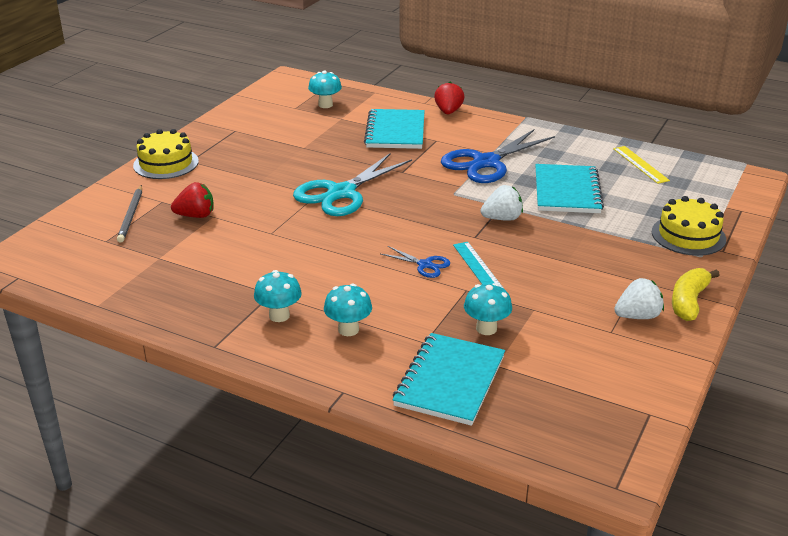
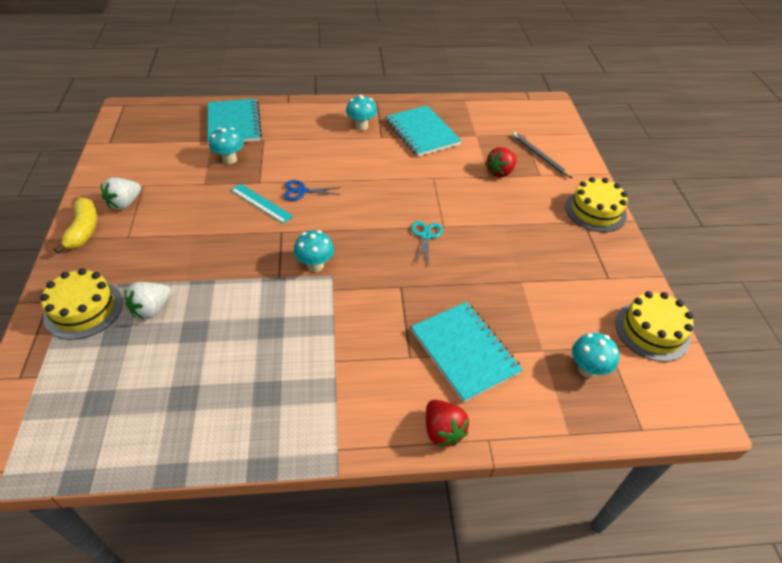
camera: 145 degrees right, 15 degrees up
(255, 104) = (652, 331): none -> yellow cake
(341, 193) = (426, 236): turquoise scissors -> turquoise scissors, size x0.46
(348, 329) = (314, 131): turquoise mushroom -> turquoise mushroom (315, 265)
(486, 162) = (330, 338): blue scissors -> none
(502, 218) = (269, 261): white strawberry -> white strawberry (151, 309)
(567, 191) = (223, 326): turquoise notebook -> turquoise notebook (422, 133)
(640, 164) = (148, 420): yellow ruler -> none

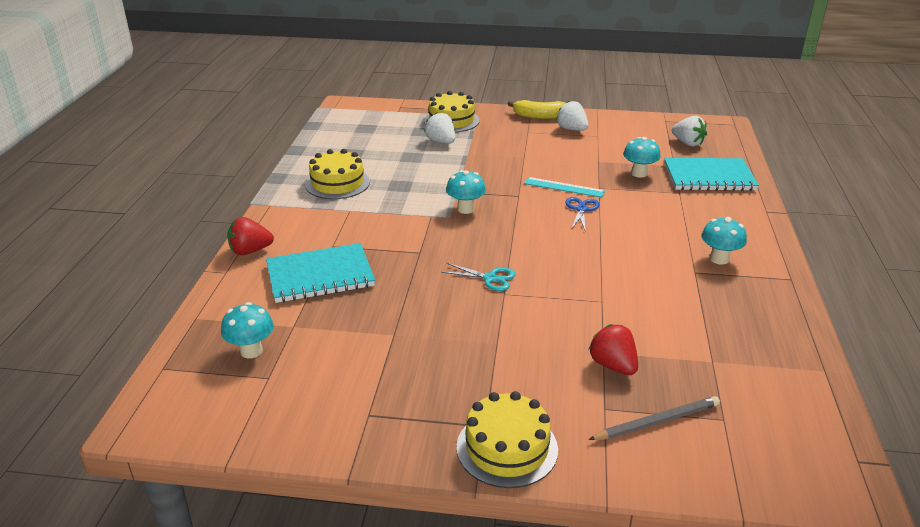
camera: 105 degrees right, 15 degrees down
(165, 131) = (687, 143): none -> white strawberry
(261, 203) = (564, 187): turquoise ruler -> turquoise ruler turned 60 degrees clockwise
(422, 133) = (711, 308): turquoise notebook -> none
(652, 331) = (266, 425): yellow cake -> yellow cake (337, 183)

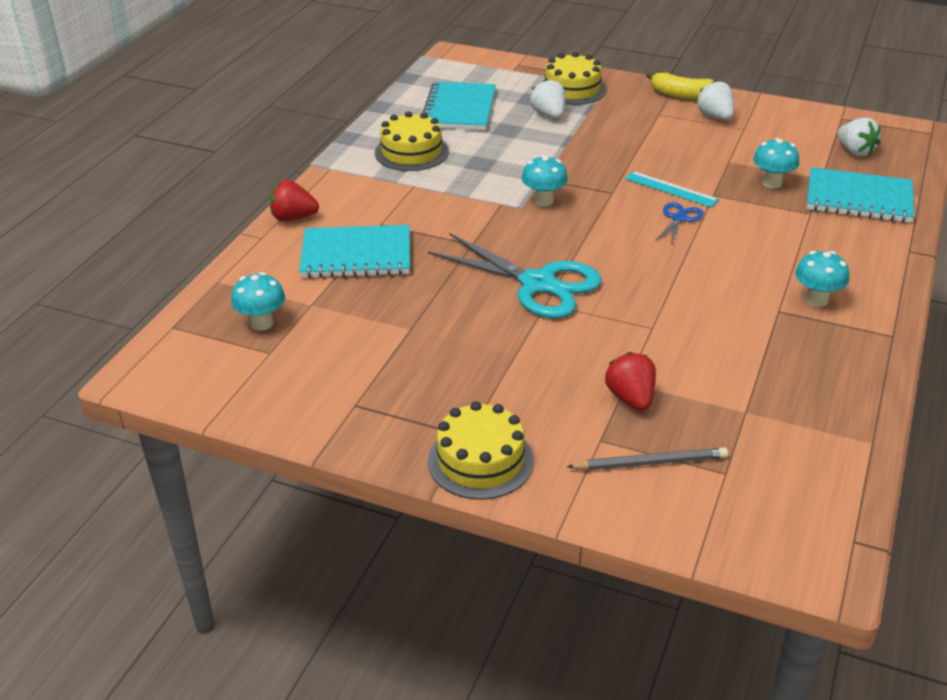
camera: 15 degrees right, 5 degrees up
(365, 145) = (459, 109): none -> turquoise notebook
(490, 278) = (538, 284): turquoise scissors -> turquoise scissors, size x2.16

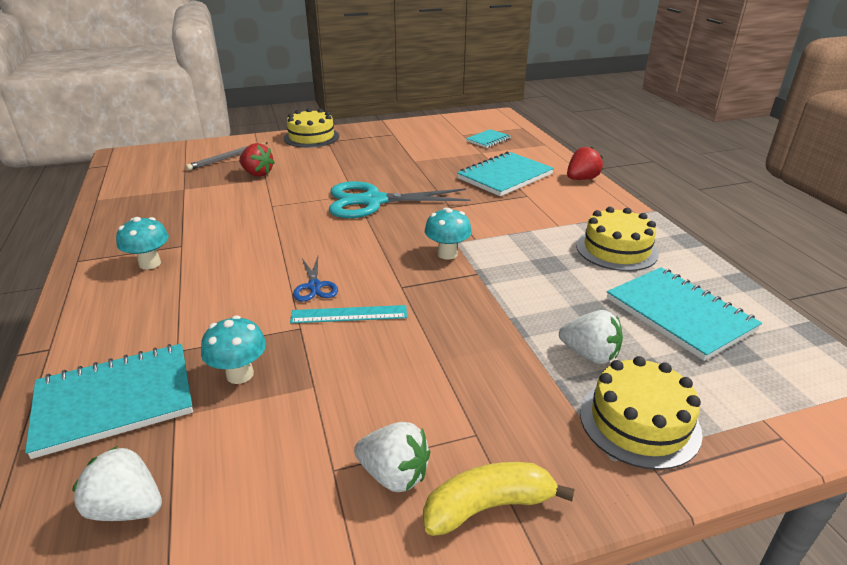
camera: 140 degrees right, 5 degrees down
(262, 323) = (488, 140): turquoise mushroom -> turquoise notebook

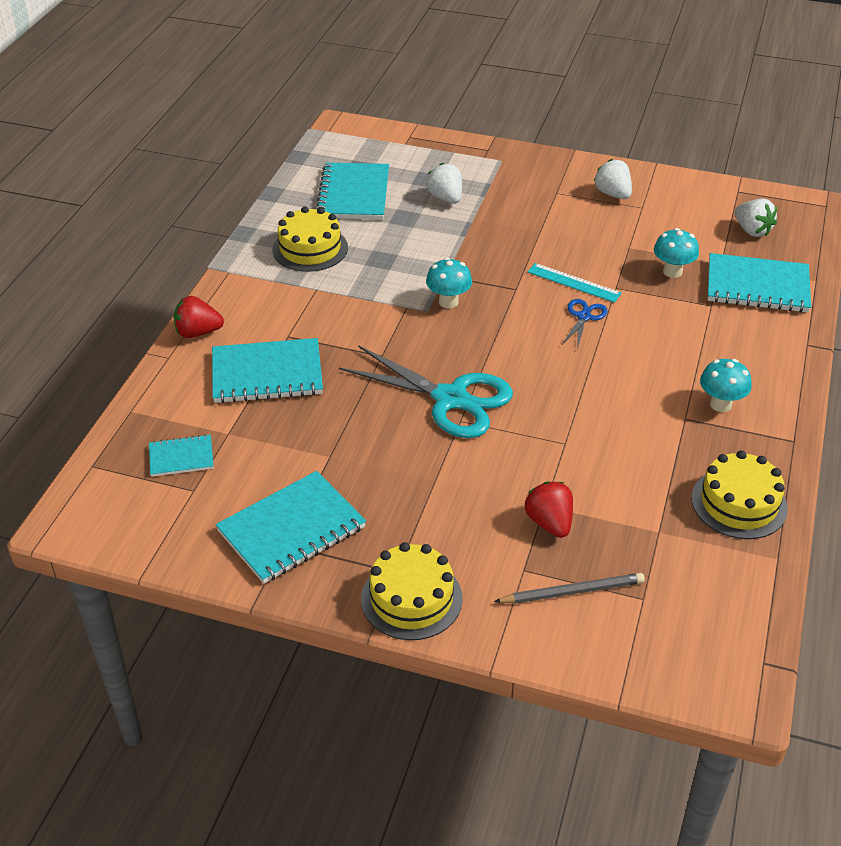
camera: 145 degrees left, 10 degrees up
(396, 137) = (292, 529): none -> turquoise notebook
(488, 506) = (579, 169): yellow banana -> none
(639, 422) = (467, 165): yellow cake -> yellow cake (739, 503)

